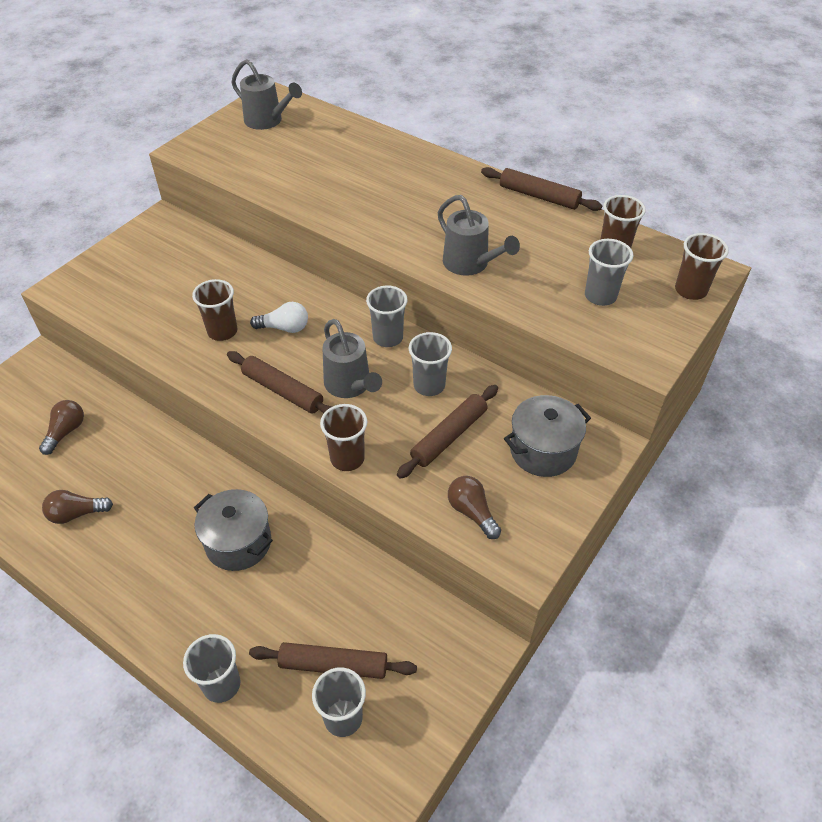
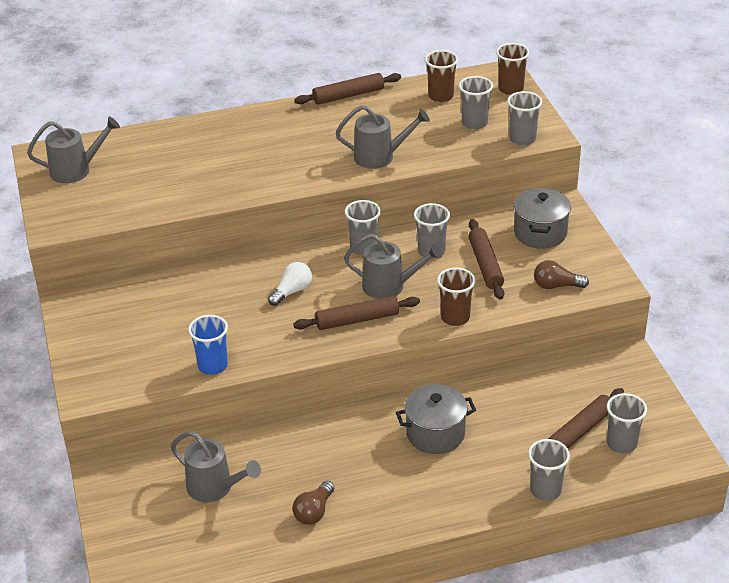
camera: 50 degrees left, 10 degrees down
(66, 432) = (215, 488): brown light bulb -> grey watering can
(147, 336) = (212, 366): none -> blue cup
(222, 331) = (257, 324): brown cup -> none
(617, 344) = (522, 139): none -> grey cup

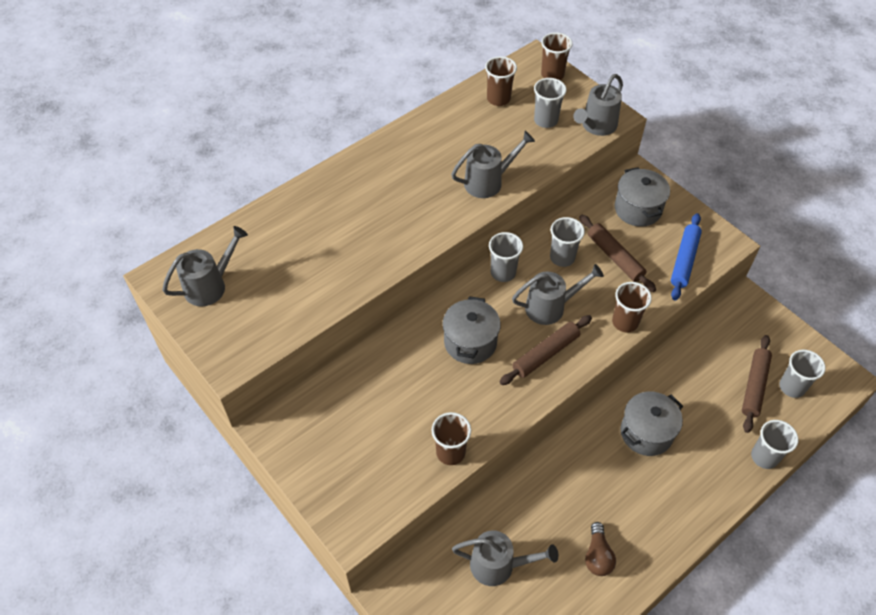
camera: 25 degrees left, 15 degrees up
(212, 366) = (450, 452): blue cup -> brown cup
(292, 291) = (470, 342): white light bulb -> grey pot
(348, 95) = (417, 120): brown rolling pin -> none
(522, 139) = (596, 126): grey cup -> grey watering can
(556, 286) = (684, 260): brown light bulb -> blue rolling pin

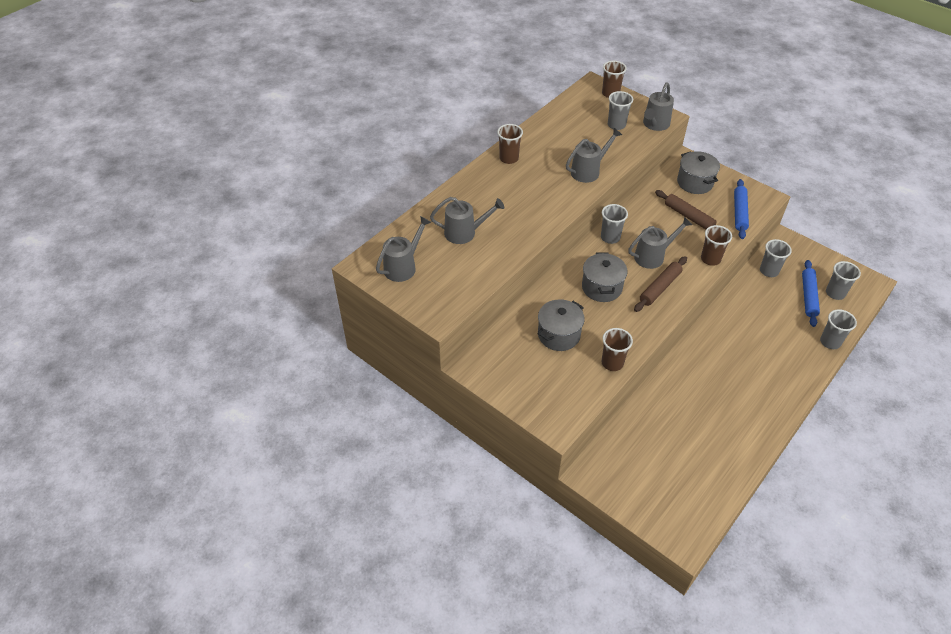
camera: 10 degrees left, 5 degrees down
(498, 99) = (576, 114): brown cup -> brown cup (509, 158)
(499, 565) = (662, 442): grey watering can -> grey watering can (465, 232)
(562, 257) = (650, 222): grey cup -> grey cup (769, 271)
(597, 555) = (732, 425): brown light bulb -> none
(646, 433) = (741, 338): grey pot -> grey pot (559, 335)
(754, 386) = (808, 296): brown rolling pin -> blue rolling pin

